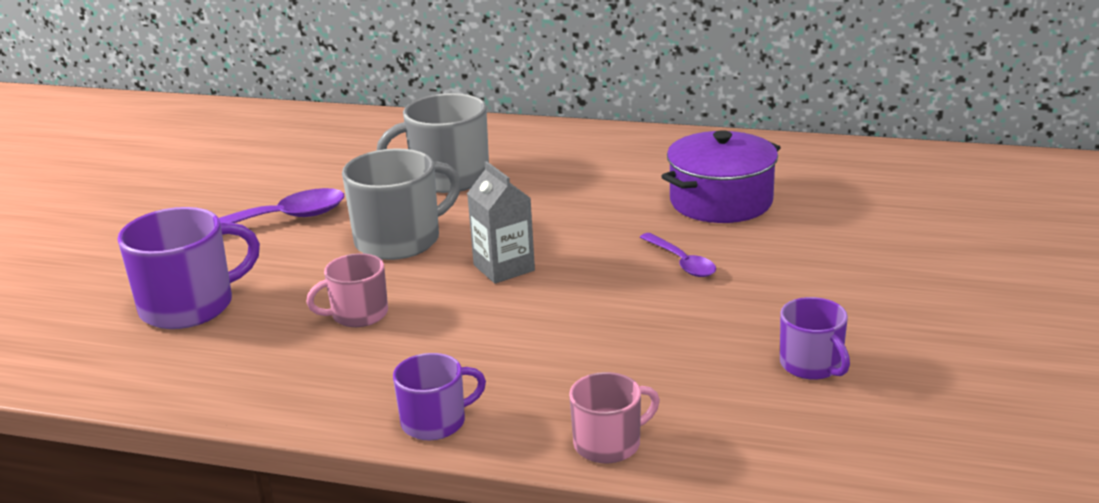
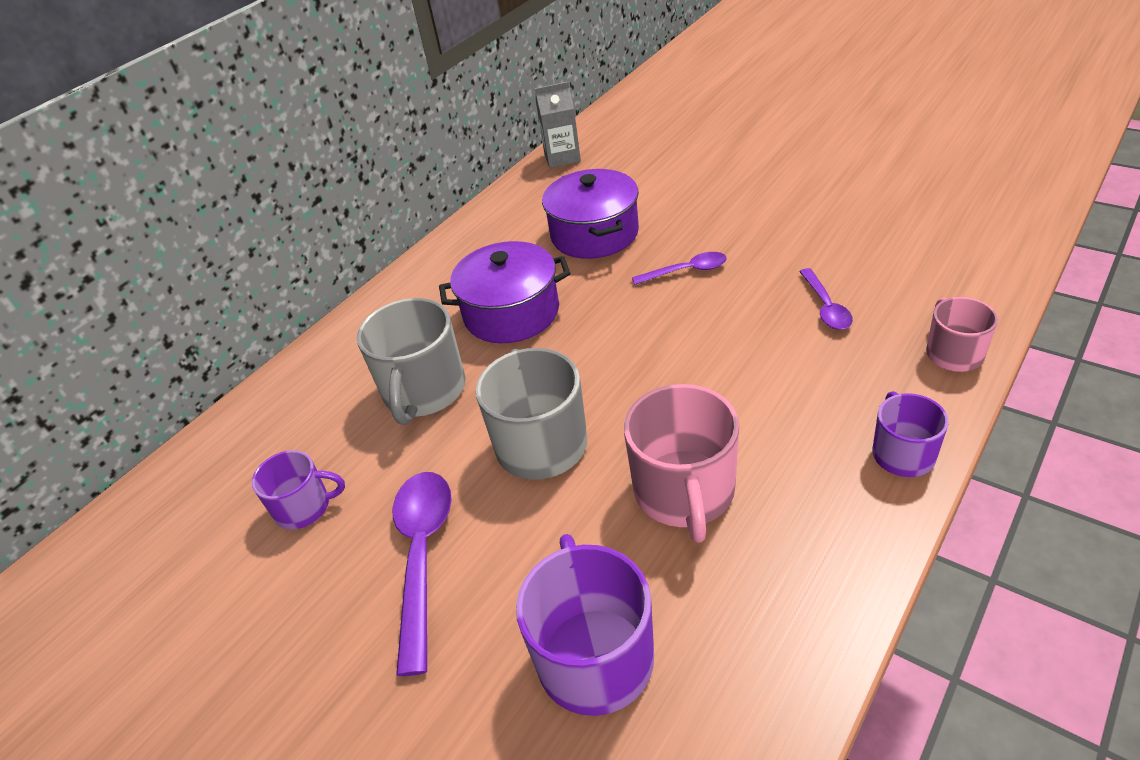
camera: 65 degrees left, 15 degrees up
(358, 314) = (684, 492): pink mug -> pink mug, size x1.69
(504, 268) = (641, 374): grey carton -> grey carton (562, 157)
(568, 189) = (511, 313): none -> purple pot
(658, 353) = (826, 307): none -> purple spoon
(812, 365) = (865, 239): purple mug -> purple mug (304, 507)

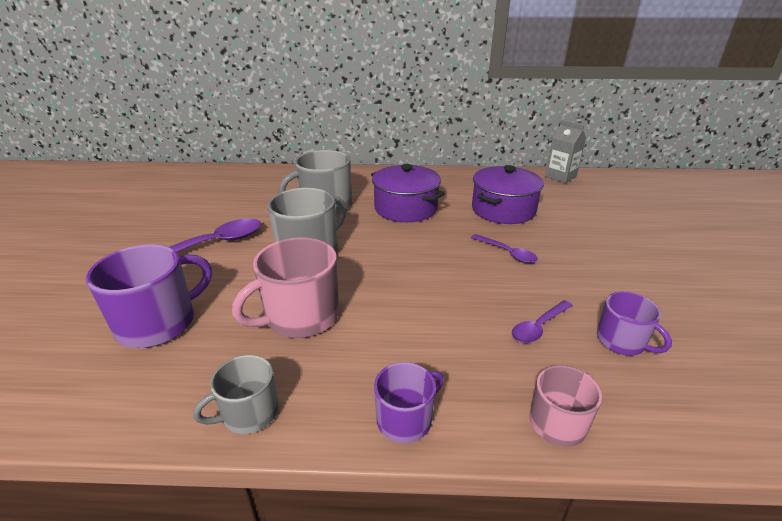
camera: 50 degrees right, 10 degrees down
(304, 507) = (229, 205): purple mug -> purple mug (622, 341)
(832, 583) = (249, 413): none -> grey mug

